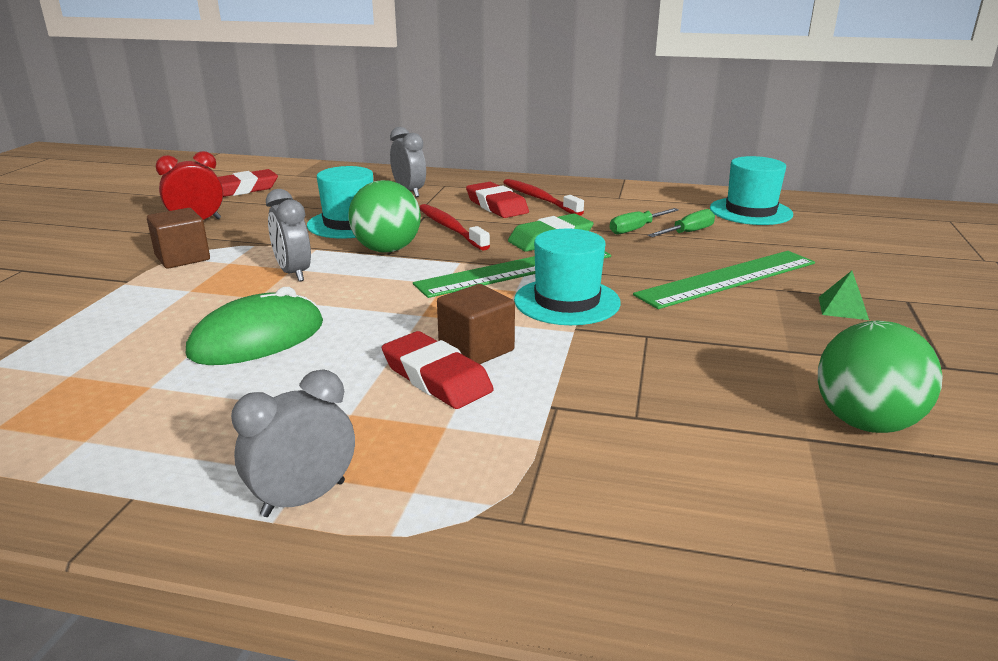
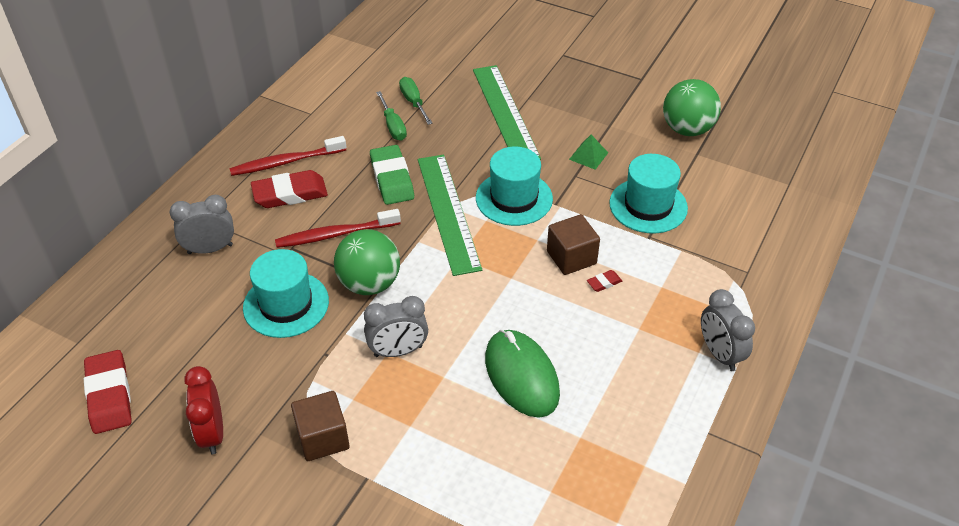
camera: 75 degrees left, 20 degrees up
(436, 377) = (604, 283): red eraser -> red eraser, size x0.45
(750, 211) = (385, 56): turquoise hat -> turquoise hat (648, 206)
(843, 308) = (564, 83): green pyramid -> green pyramid (588, 156)

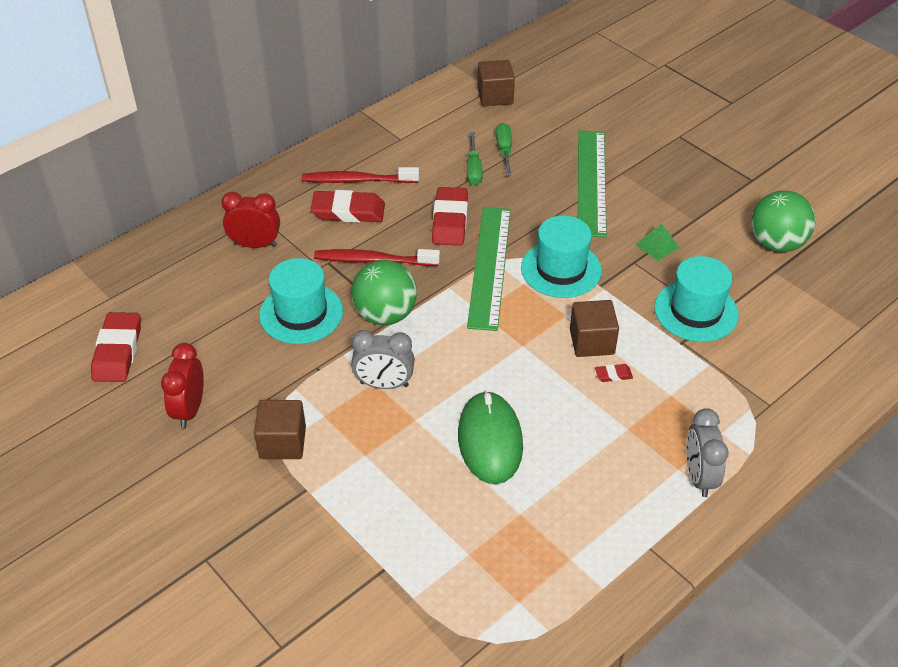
camera: 20 degrees right, 0 degrees up
(210, 249) = (255, 244): grey clock -> red clock
(383, 54) = (495, 96): none -> brown cube
(392, 179) = (450, 221): green eraser -> red eraser

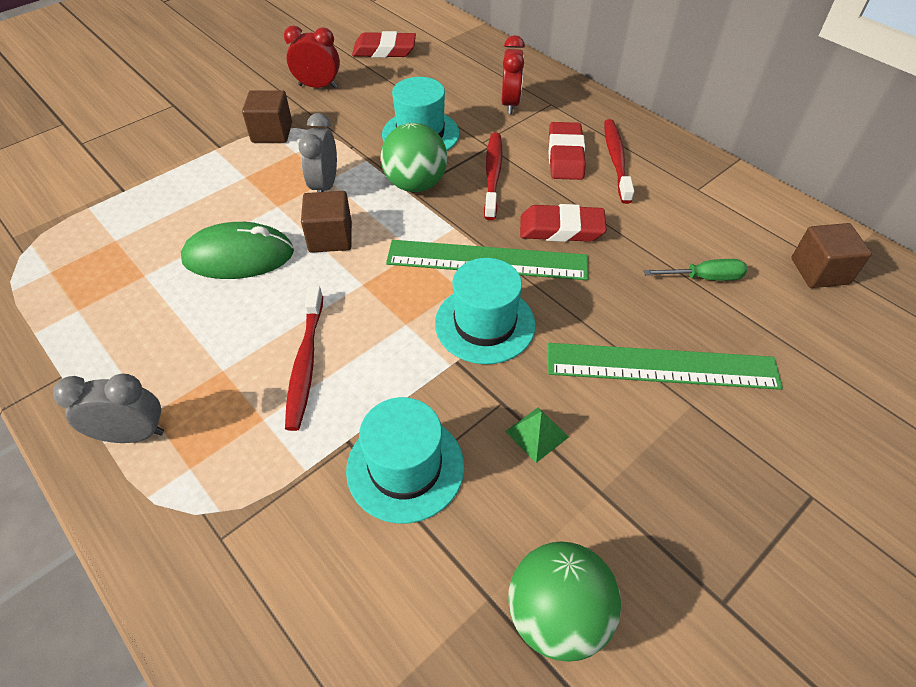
camera: 90 degrees right, 5 degrees up
(473, 169) = (658, 249): green screwdriver -> none
(592, 342) = (361, 346): brown cube -> brown cube (330, 237)
(613, 375) = (305, 363): red eraser -> red toothbrush

